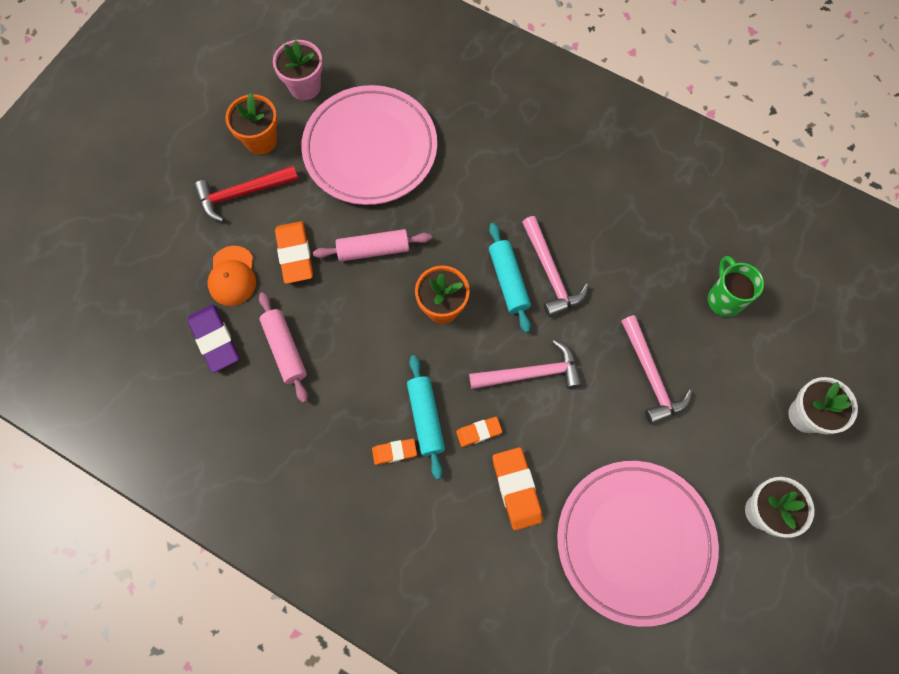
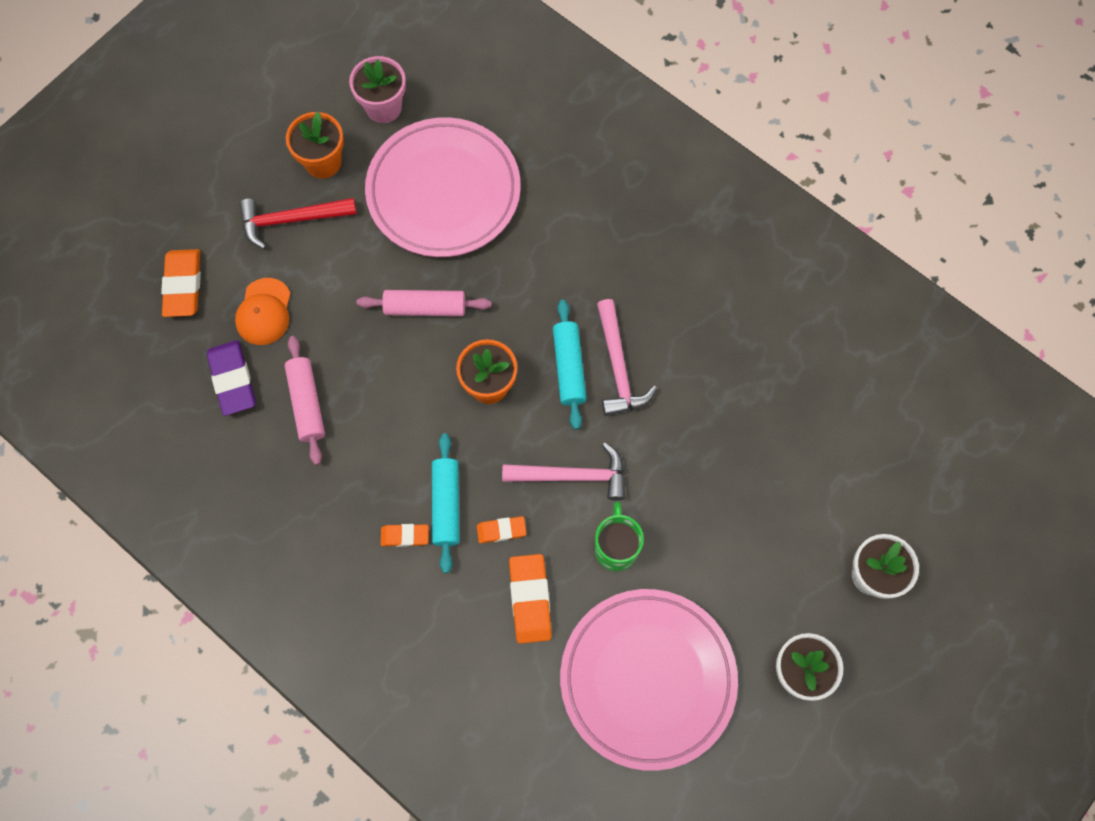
camera: 10 degrees right, 0 degrees up
(295, 254) = (337, 299): orange eraser -> orange eraser (183, 285)
(651, 376) = (706, 502): pink hammer -> none
(724, 299) = (809, 429): green mug -> green mug (616, 548)

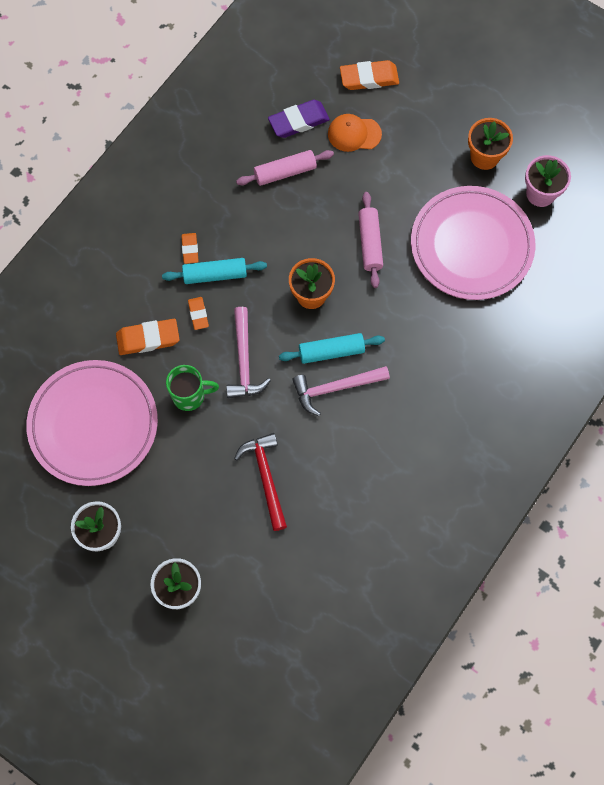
camera: 85 degrees right, 0 degrees up
(291, 220) = (432, 141): red hammer -> red hammer (266, 477)

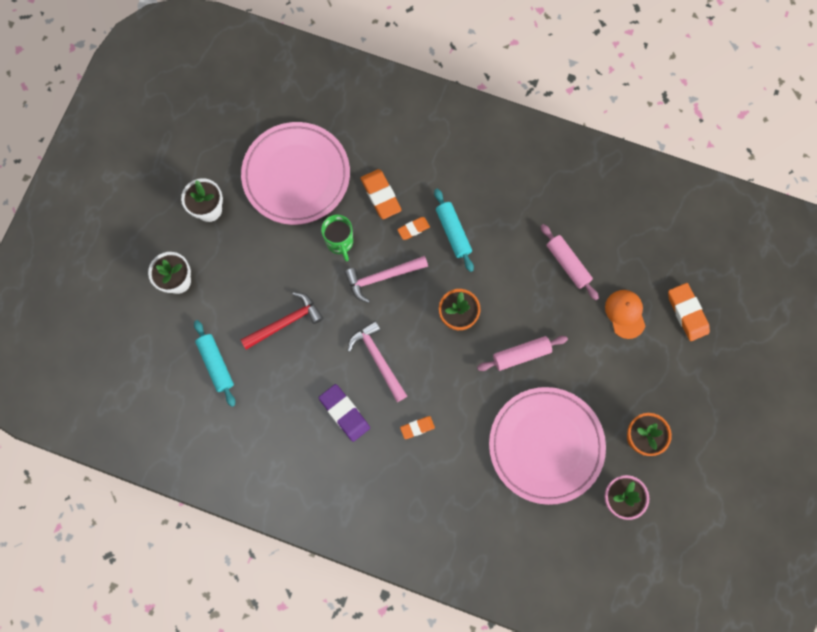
camera: 75 degrees right, 5 degrees up
(190, 249) = (470, 205): orange eraser -> orange eraser (417, 428)
(298, 121) = (622, 262): purple eraser -> purple eraser (344, 413)
(331, 351) = (410, 347): turquoise rolling pin -> turquoise rolling pin (216, 364)

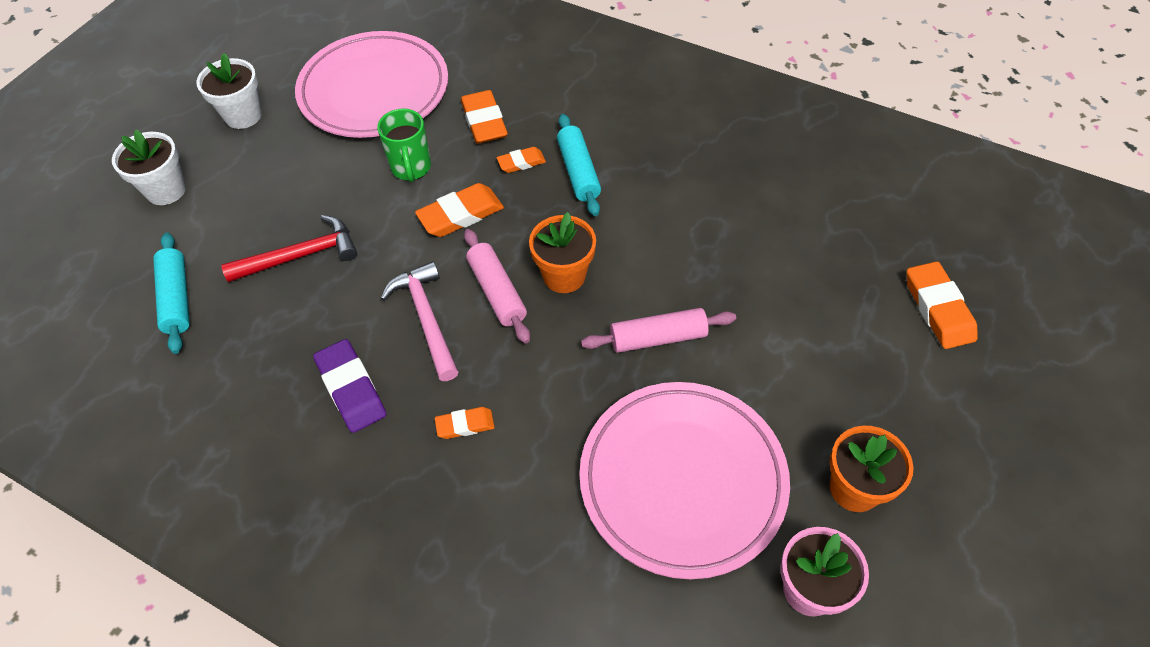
camera: 10 degrees right, 20 degrees down
(382, 277) = (461, 214): pink hammer -> orange eraser
(567, 264) = (746, 226): pink rolling pin -> pink rolling pin (497, 292)
(625, 314) = (834, 299): orange cap -> none

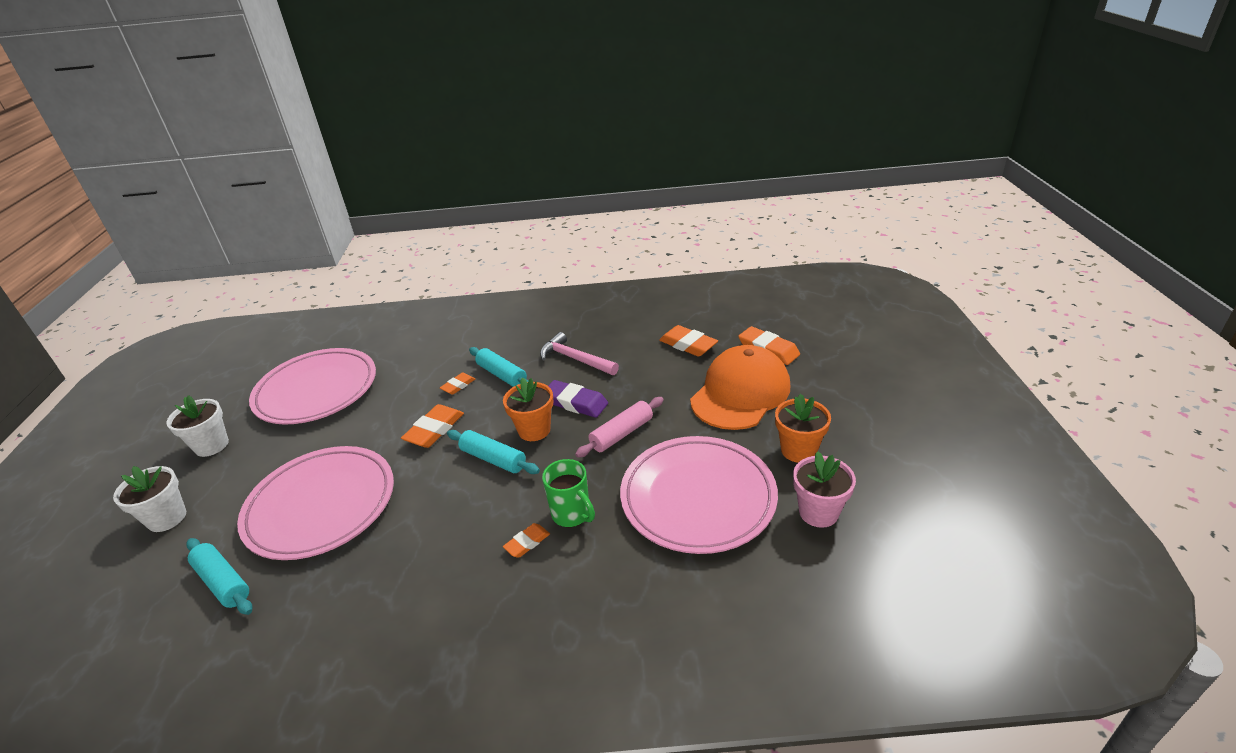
camera: 30 degrees left, 20 degrees down
(301, 255) = (321, 506): red hammer -> pink plate
(351, 389) = (421, 565): purple eraser -> purple eraser (575, 403)
(411, 168) = (377, 420): green mug -> green mug (572, 514)
(426, 318) = (451, 497): pink hammer -> pink hammer (575, 359)
(484, 121) = (415, 375): orange eraser -> orange eraser (688, 345)
(497, 292) = (493, 459): pink rolling pin -> turquoise rolling pin
(846, 358) = (740, 393): none -> orange cap

